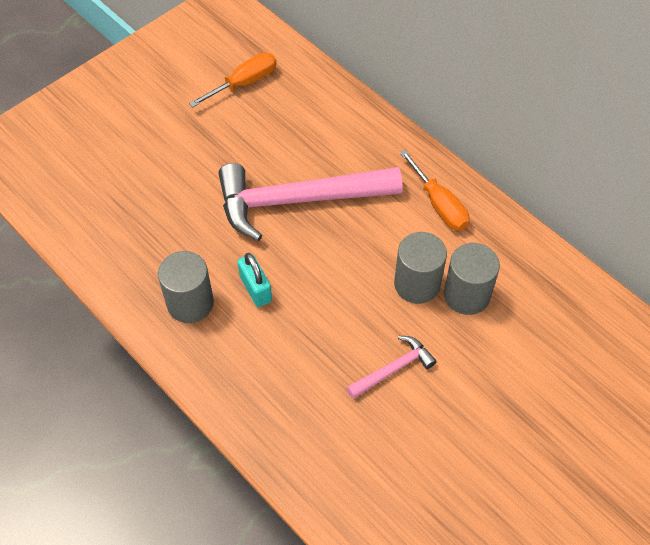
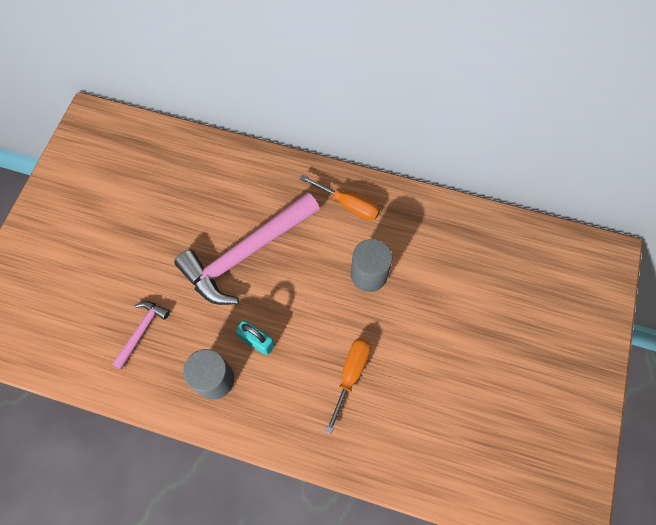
camera: 30 degrees left, 10 degrees up
(244, 83) = (147, 177): orange screwdriver -> orange screwdriver (351, 375)
(393, 369) = (390, 349): pink hammer -> pink hammer (141, 331)
(466, 295) = (407, 265): grey cylinder -> none

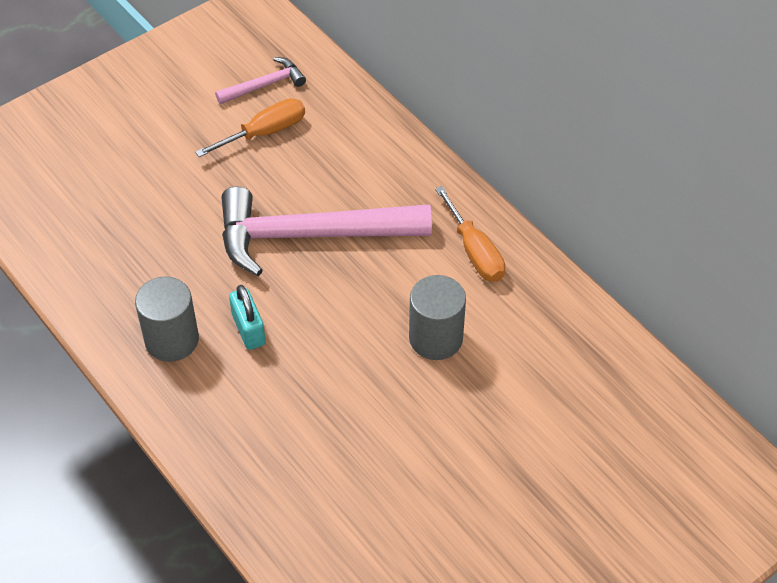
camera: 35 degrees right, 15 degrees down
(141, 331) = (134, 247): pink hammer -> pink hammer (264, 85)
(351, 375) = (326, 427): orange screwdriver -> orange screwdriver (264, 133)

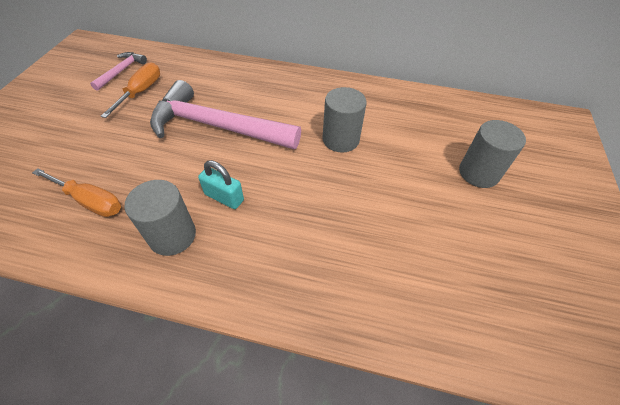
camera: 40 degrees left, 0 degrees up
(311, 235) = (217, 127): pink hammer -> pink hammer turned 60 degrees clockwise
(474, 251) = (316, 91): orange screwdriver -> orange screwdriver (90, 201)
(554, 482) = (478, 173): none -> grey cylinder

